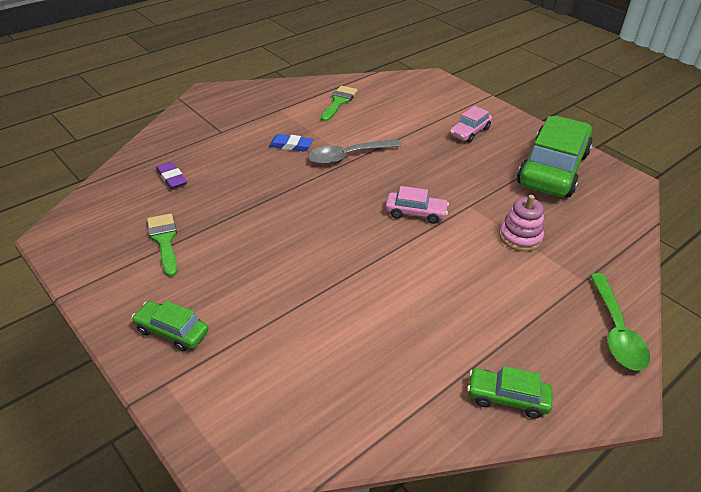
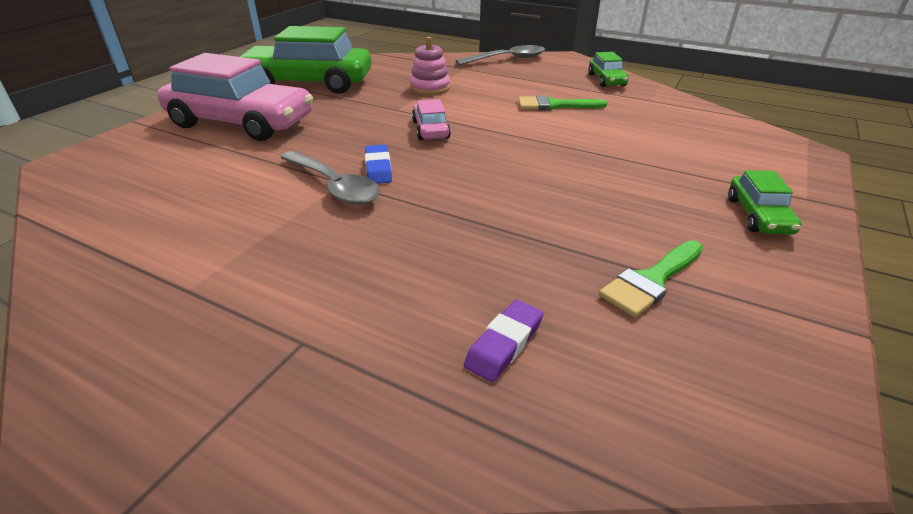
camera: 110 degrees left, 5 degrees down
(291, 145) = (324, 240): blue eraser -> blue eraser (378, 168)
(339, 102) = (154, 228): green brush -> green brush (554, 105)
(469, 132) = (241, 123): pink car -> pink car, size x2.16
(616, 331) = (507, 59): green spoon -> grey spoon

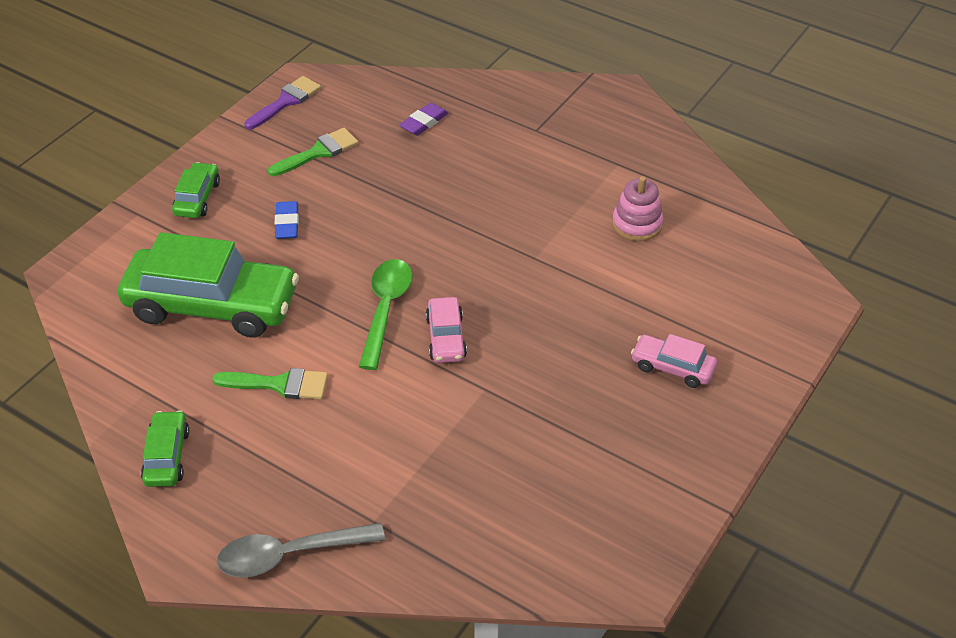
camera: 175 degrees left, 10 degrees up
(241, 123) = (672, 367): pink car -> pink car, size x0.46
(308, 83) = (620, 476): green car -> green car (212, 305)
(334, 186) = (540, 252): grey spoon -> none
(378, 168) = (502, 274): blue eraser -> blue eraser (287, 223)
(430, 88) = (437, 448): pink stacking toy -> pink stacking toy (637, 224)
(488, 142) = (385, 309): none -> green spoon
(783, 374) = (286, 101): none -> purple brush

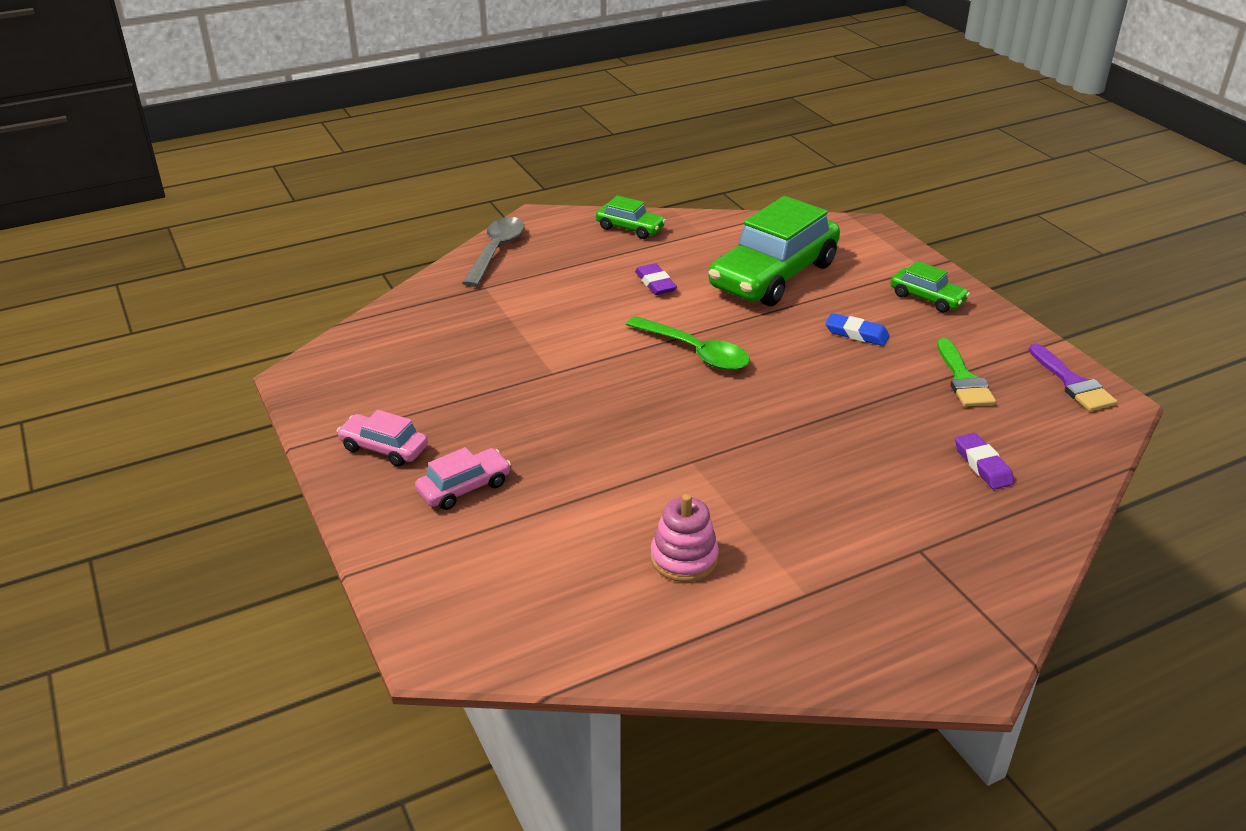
camera: 120 degrees right, 10 degrees down
(279, 384) = (655, 283): green brush -> purple eraser
(446, 338) = (631, 372): pink car -> pink car (384, 448)

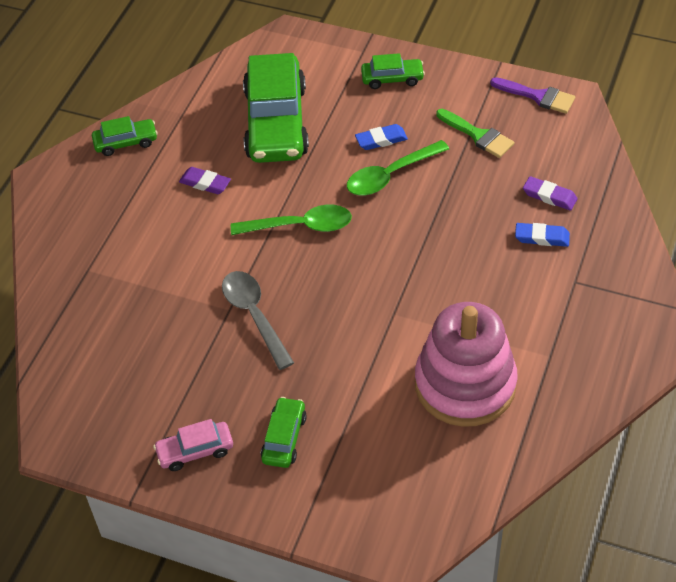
camera: 40 degrees left, 15 degrees up
(464, 488) = (284, 438): pink car -> green car
(496, 251) = (52, 231): grey spoon -> grey spoon (254, 315)
(684, 558) = (465, 384): pink stacking toy -> pink stacking toy, size x2.02
(830, 362) = (390, 175): none -> green spoon
(929, 492) = (542, 237): none -> blue eraser

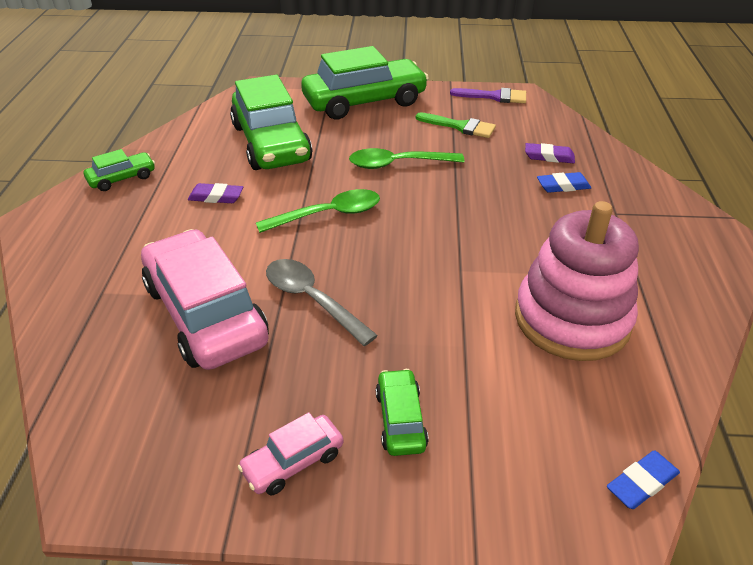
camera: 20 degrees left, 10 degrees down
(165, 310) = (206, 313): none -> pink car
(381, 140) = (376, 141): blue eraser -> blue eraser (641, 483)
(390, 175) = (397, 164): green spoon -> green spoon turned 45 degrees clockwise
(392, 79) = (364, 102): green car -> green car, size x2.16

